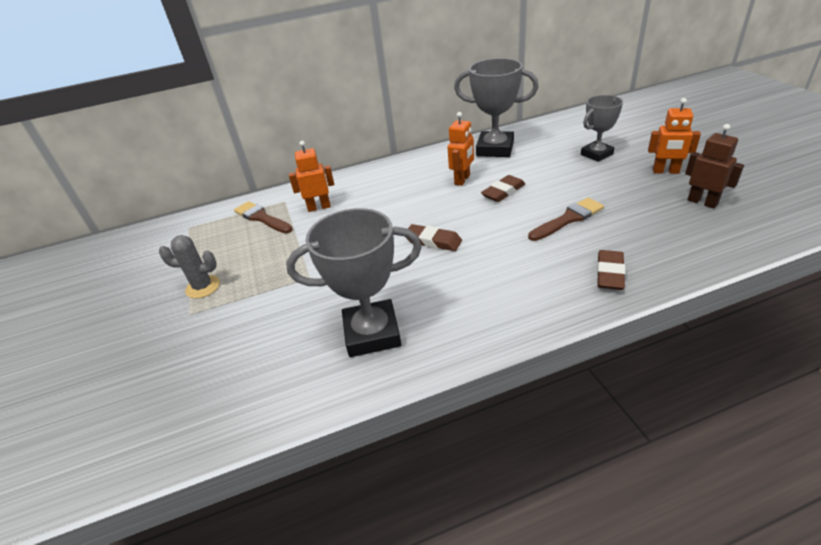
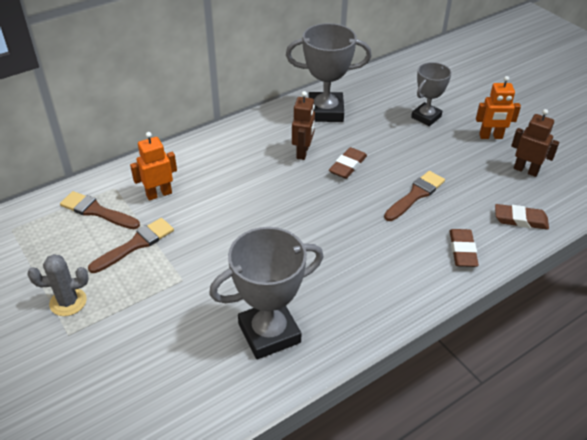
camera: 20 degrees left, 5 degrees up
(281, 245) = (135, 244): none -> brown brush
(433, 241) = (295, 228): brown eraser -> brown eraser (520, 220)
(462, 180) = (303, 152): orange robot -> brown robot

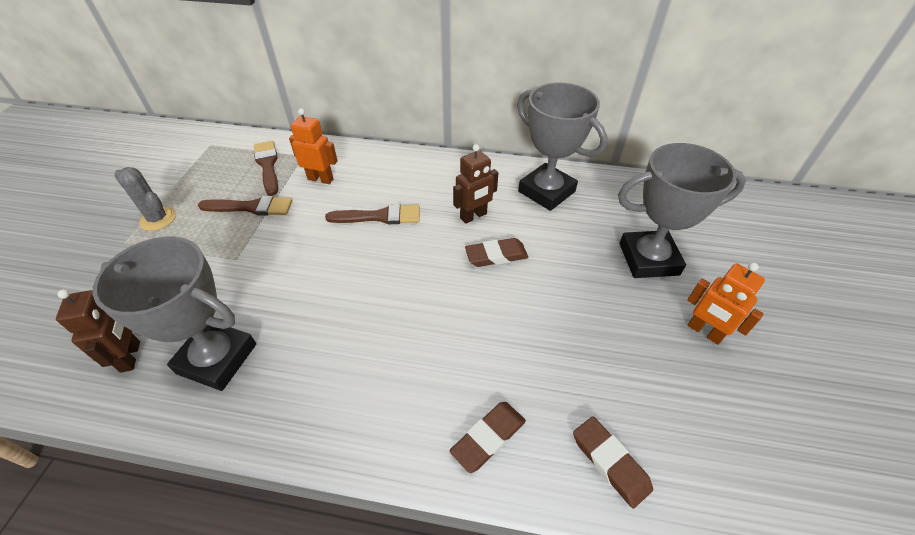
camera: 45 degrees right, 5 degrees up
(415, 195) = (523, 333): brown brush -> brown brush (379, 216)
(426, 117) = (648, 259): grey trophy -> grey trophy, size x1.58
(526, 170) = (701, 406): brown robot -> brown robot (131, 356)

